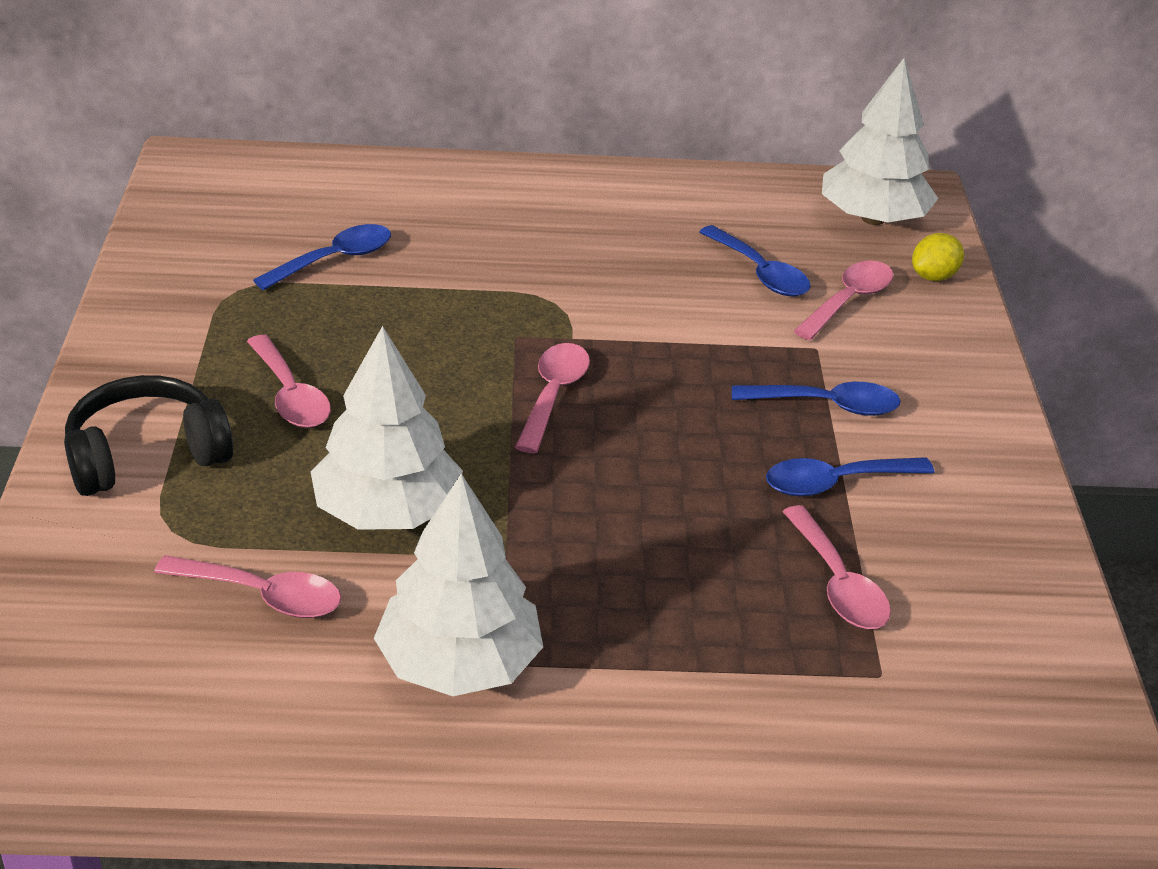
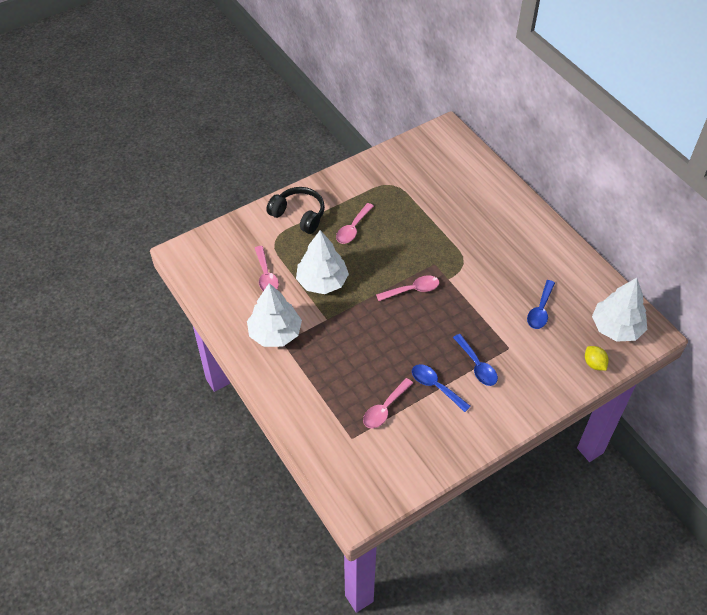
camera: 60 degrees right, 15 degrees up
(334, 260) = (430, 196): blue spoon -> none
(848, 301) = (549, 344): pink spoon -> none
(933, 276) = (594, 364): yellow lemon -> yellow lemon turned 45 degrees clockwise

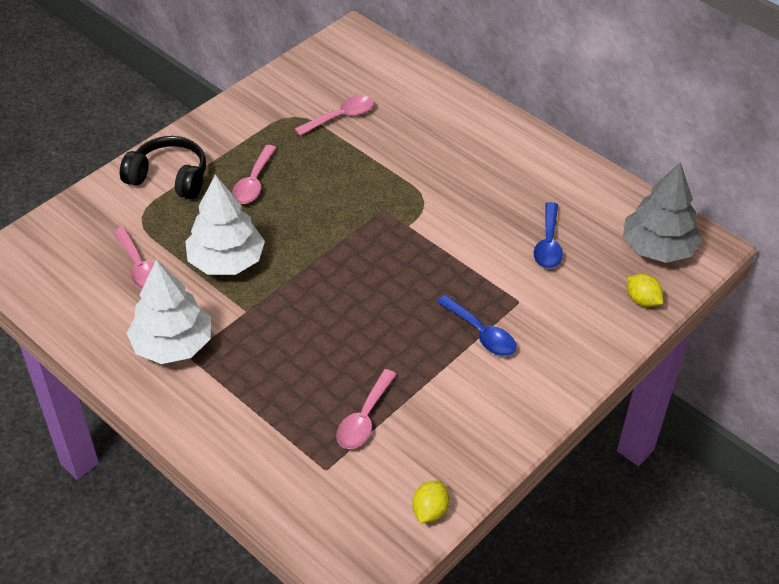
camera: 15 degrees left, 5 degrees down
(411, 480) = (430, 511): none -> yellow lemon
(412, 290) = (361, 249): pink spoon -> pink spoon (341, 117)
(435, 386) = (430, 373): blue spoon -> none
(616, 328) = (658, 248): white tree -> grey tree

